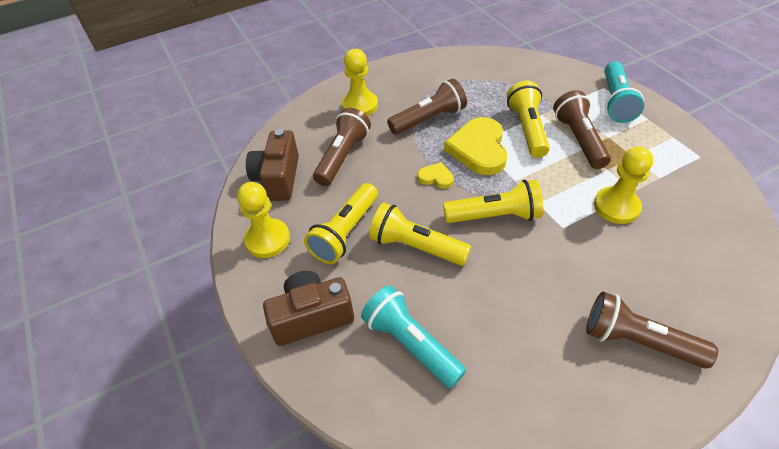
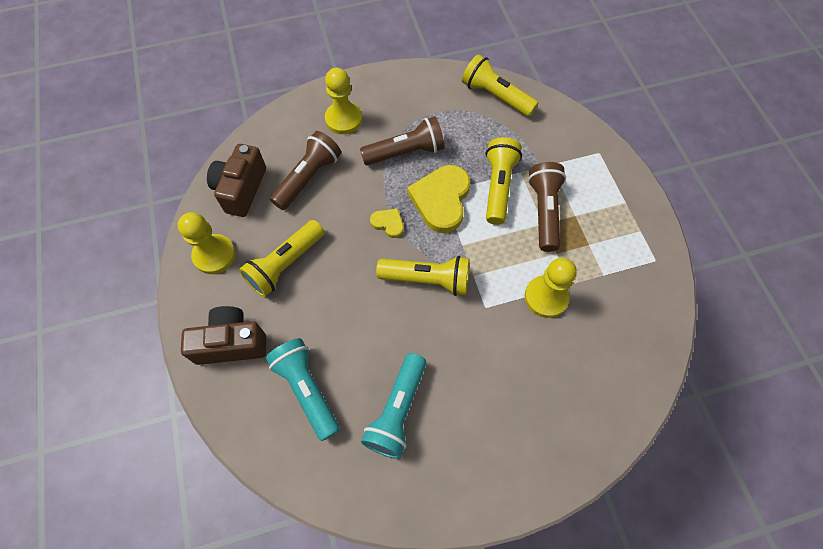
camera: 10 degrees right, 15 degrees up
(415, 246) = (343, 294): yellow flashlight -> yellow flashlight (495, 96)
(615, 102) = (602, 174): turquoise flashlight -> turquoise flashlight (397, 411)
(637, 341) = (501, 436): brown flashlight -> none

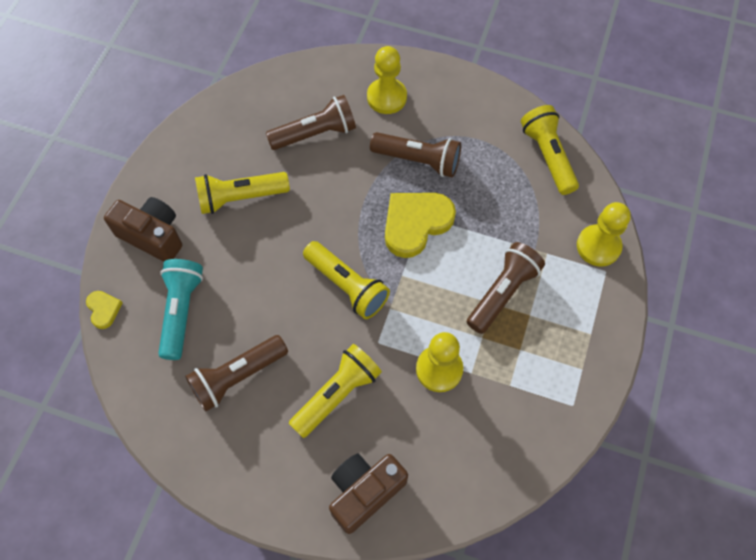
camera: 35 degrees right, 0 degrees up
(214, 255) = (191, 155): yellow pawn -> yellow pawn (598, 246)
(241, 189) = (253, 110): brown camera -> brown camera (364, 492)
(388, 223) = (352, 216): yellow heart -> yellow heart (104, 309)
(397, 411) = (237, 377): turquoise flashlight -> brown flashlight
(498, 186) = (478, 243): yellow flashlight -> yellow flashlight (337, 394)

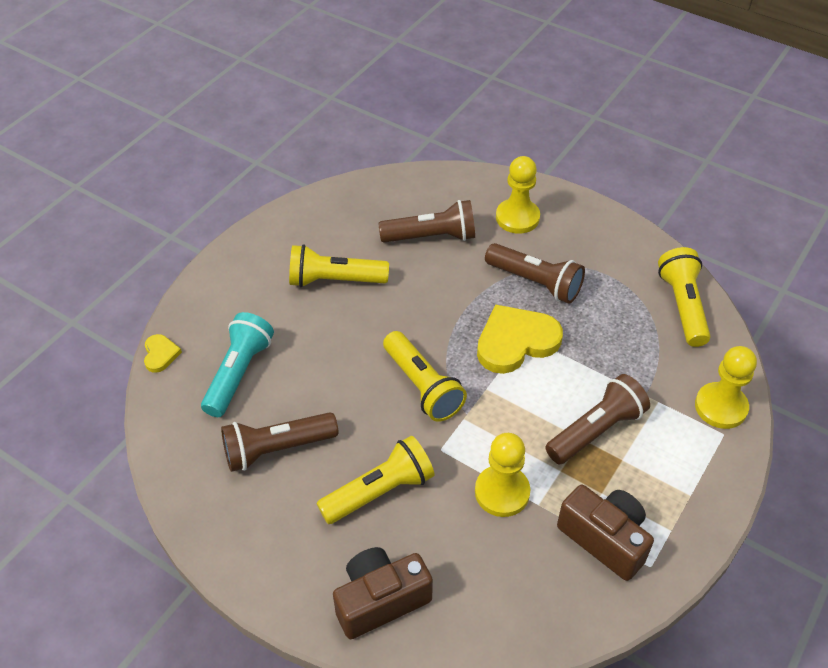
camera: 15 degrees right, 15 degrees down
(152, 236) = (233, 297): brown camera -> brown camera (604, 539)

